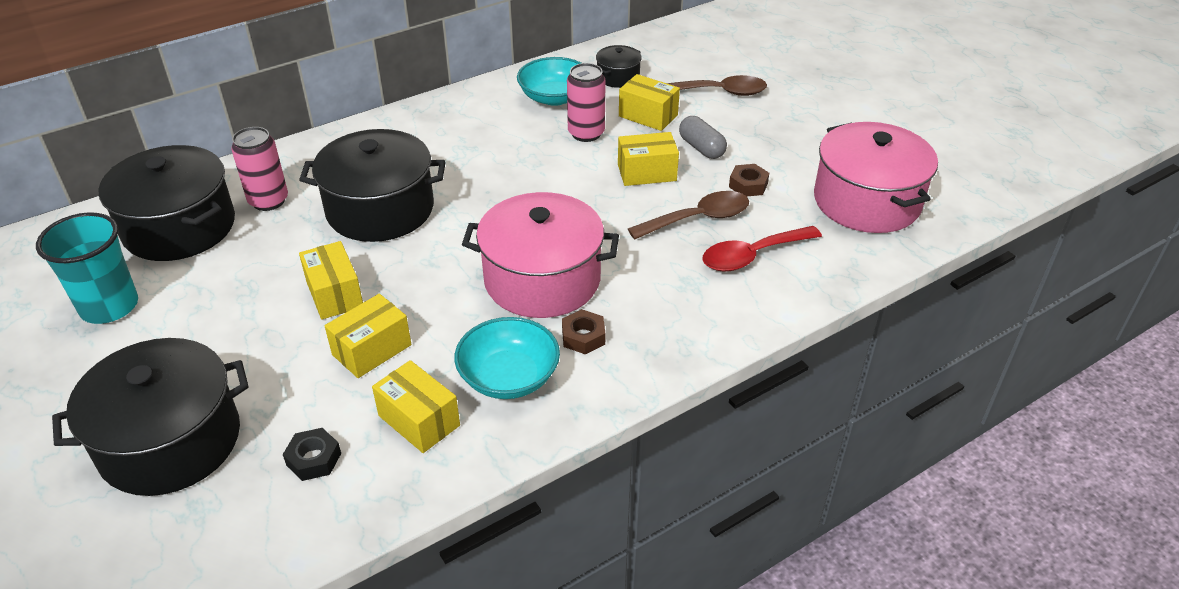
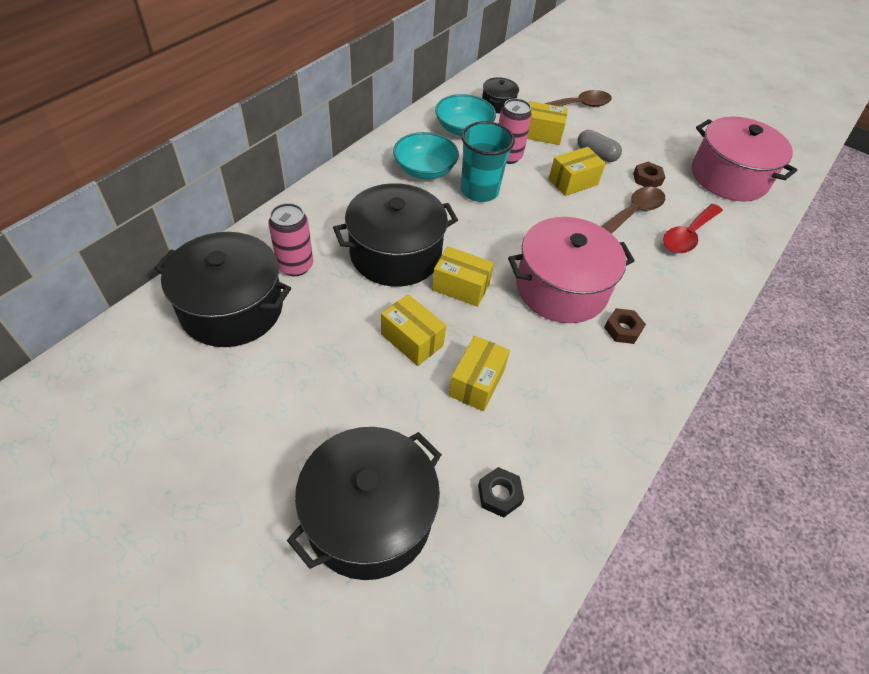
camera: 25 degrees left, 10 degrees up
(109, 306) = (220, 402): turquoise cup -> turquoise cup (479, 191)
(419, 420) = (555, 435): yellow box -> yellow box (460, 287)
(509, 377) = (594, 378): turquoise bowl -> turquoise bowl (424, 169)

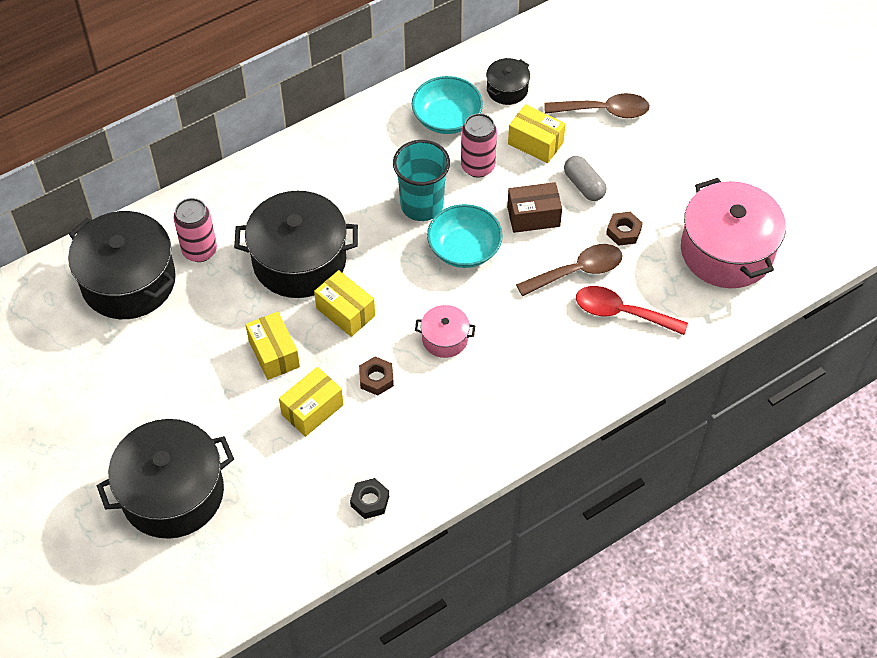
camera: 25 degrees right, 5 degrees up
(424, 169) = (376, 165): turquoise bowl -> turquoise bowl (464, 248)
(499, 495) = (282, 508): black nut -> black nut (370, 501)
(561, 288) = (445, 338): pink pot -> pink pot, size x0.48
(573, 182) = (533, 216): yellow box -> brown box
(622, 329) = (480, 397): brown nut -> brown nut (376, 379)
(688, 235) = (622, 313): red spoon -> red spoon turned 45 degrees clockwise

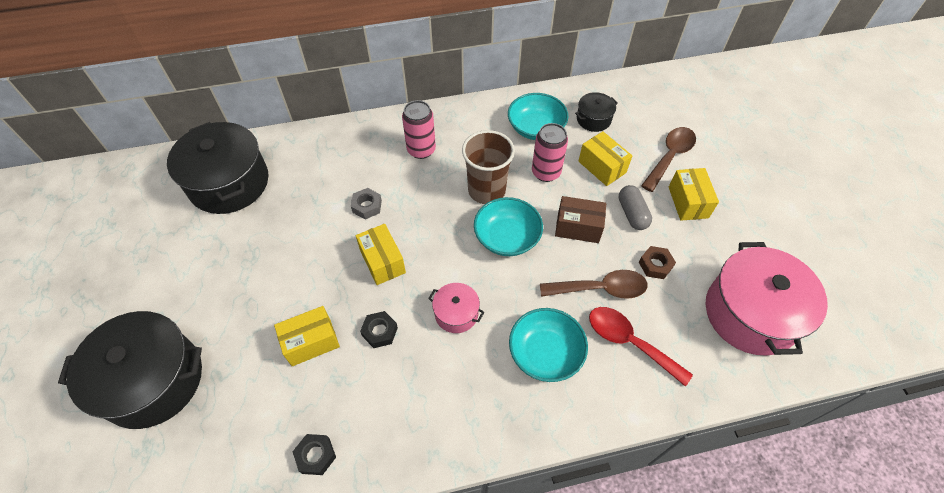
camera: 20 degrees right, 0 degrees up
(199, 250) = (295, 175): pink can -> pink can (421, 150)
(274, 354) = (306, 279): yellow box -> yellow box (688, 202)
(299, 260) = (367, 206): black pot -> grey nut
(376, 379) = (380, 331): brown nut -> black nut
(422, 205) = (486, 190): turquoise cup -> brown cup
(546, 347) = (545, 353): none -> turquoise bowl
(604, 111) = (670, 157): brown spoon -> brown spoon turned 75 degrees counterclockwise

